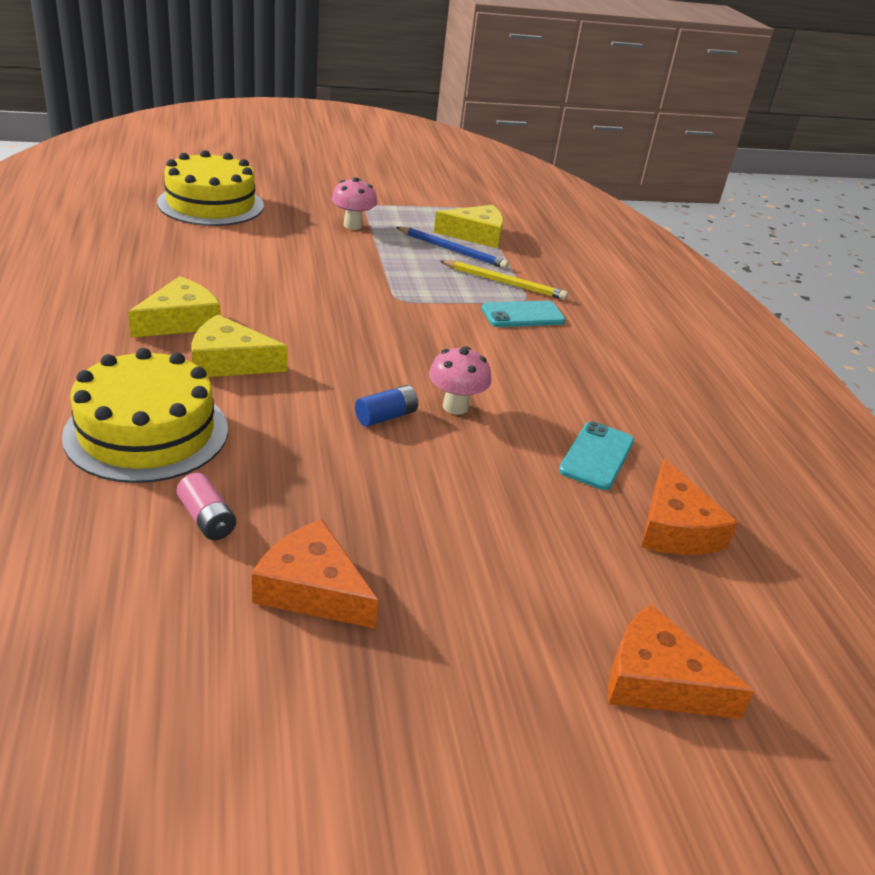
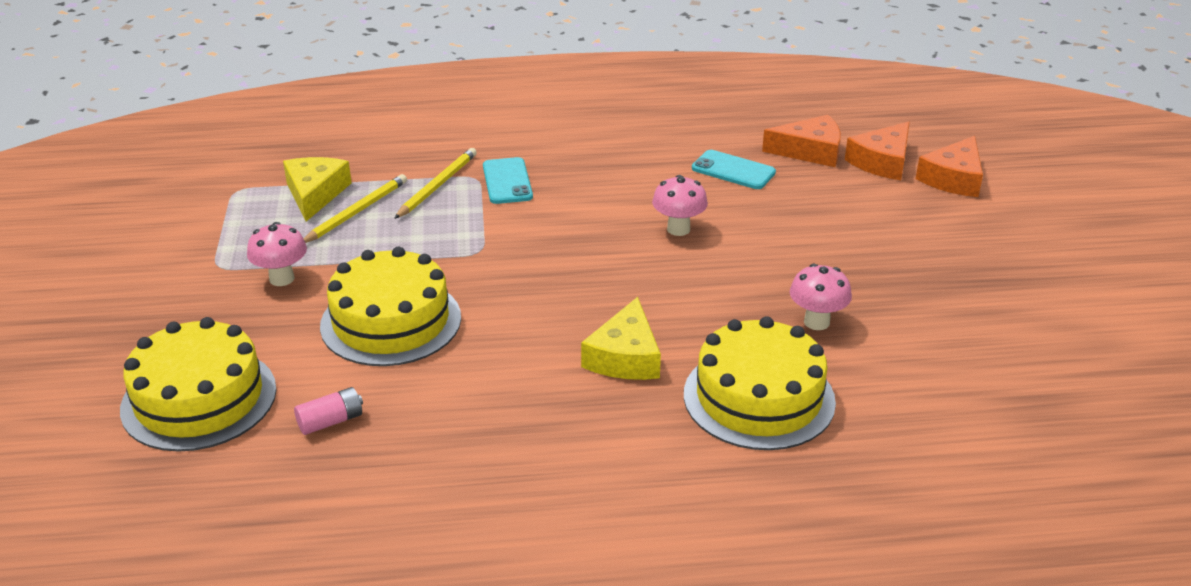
camera: 80 degrees left, 0 degrees up
(180, 321) = (543, 396): yellow cheese -> none
(207, 519) = (867, 354): pink battery -> pink battery (330, 421)
(274, 486) = (816, 322): none -> pink mushroom
(294, 262) = (391, 321): none -> yellow cake
(312, 589) = (926, 301): orange cheese -> orange cheese (882, 161)
(386, 416) = (702, 265): blue battery -> none
(452, 250) = (356, 212): blue pencil -> yellow pencil

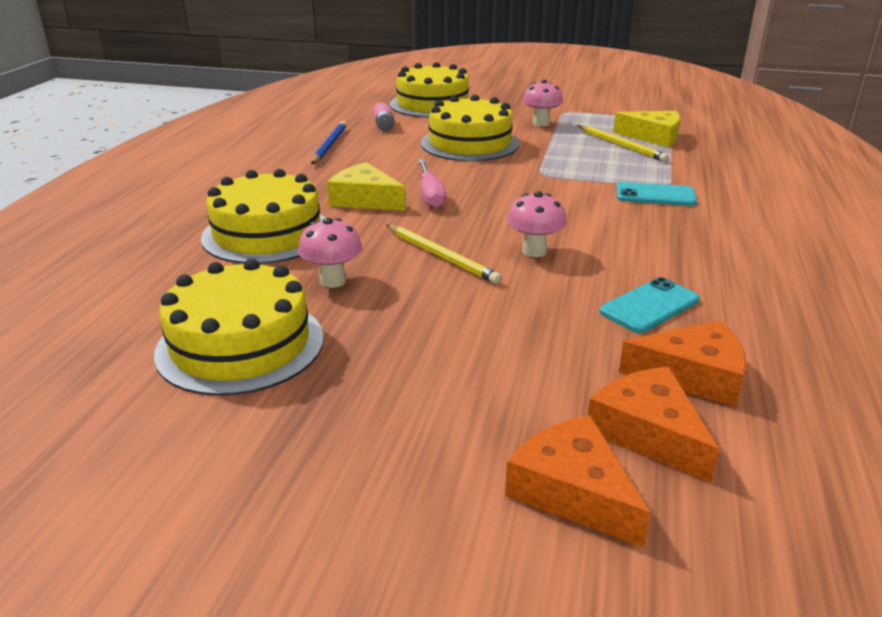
camera: 110 degrees right, 5 degrees down
(437, 186) = (655, 171): yellow pencil -> yellow pencil (441, 256)
(449, 449) = (329, 145): none -> blue pencil
(585, 313) = (430, 195): none -> pink screwdriver
(810, 151) = (693, 375): orange cheese -> orange cheese turned 105 degrees counterclockwise
(949, 336) = (240, 345): none -> yellow cake

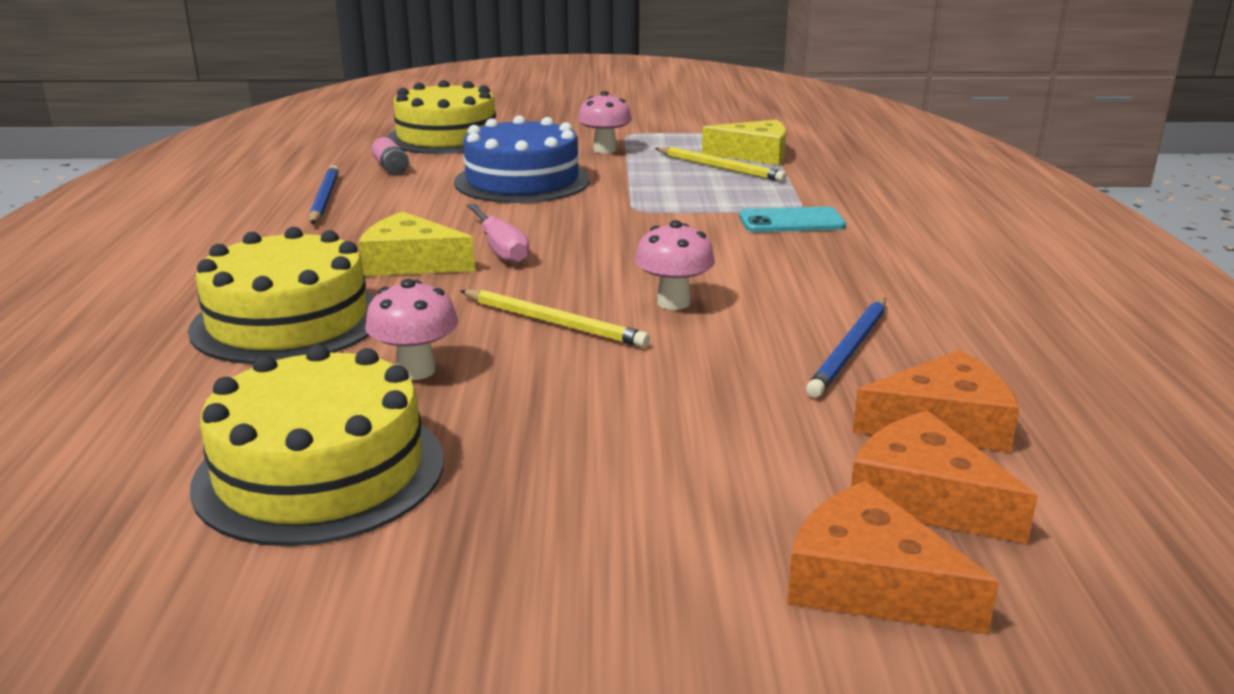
camera: 15 degrees left, 5 degrees down
(470, 143) = (522, 181): yellow cake -> blue cake
(649, 306) = (850, 350): turquoise phone -> blue pencil

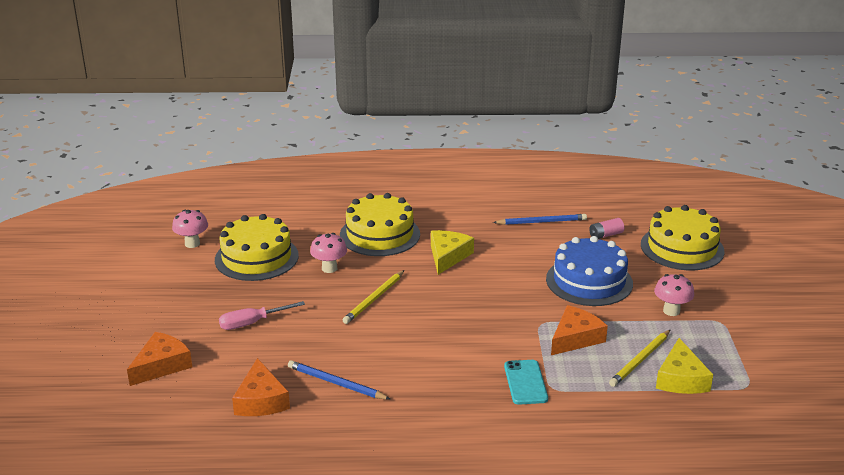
camera: 90 degrees right, 5 degrees up
(500, 249) = (468, 280): pink screwdriver -> pink screwdriver (252, 323)
(673, 302) = (396, 333): pink mushroom -> pink mushroom (192, 244)
(924, 498) = (207, 385): orange cheese -> orange cheese (575, 338)

